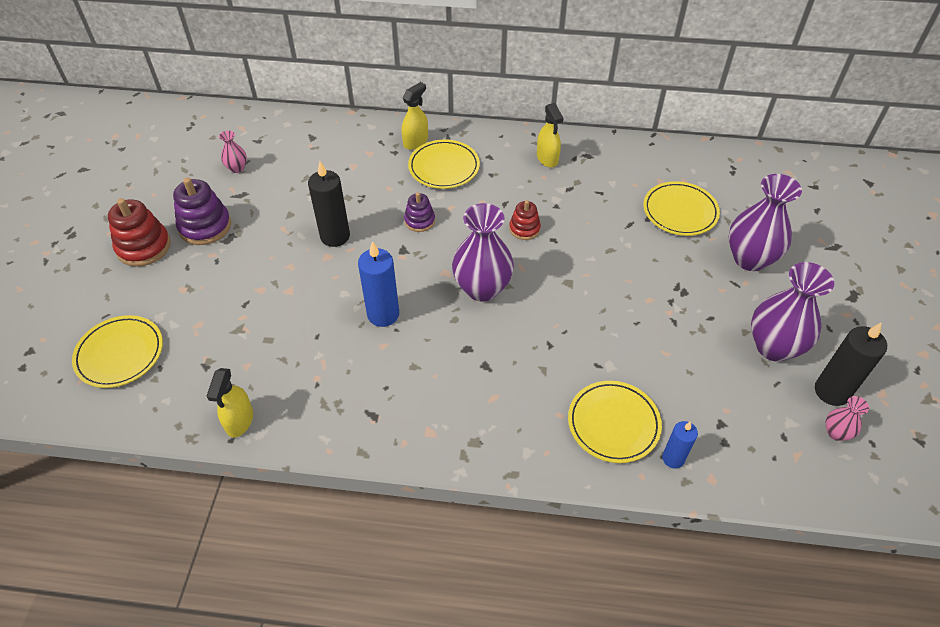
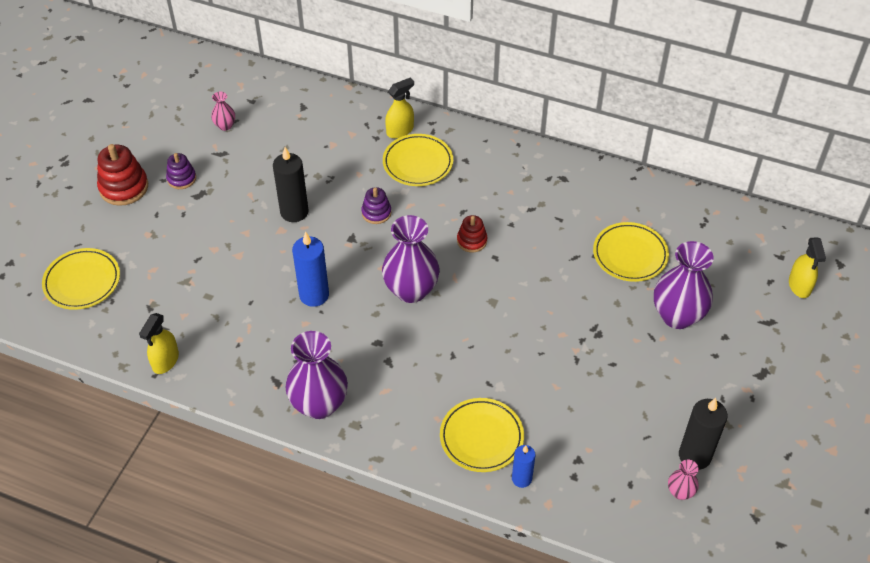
camera: 15 degrees right, 0 degrees up
(205, 226) = (181, 178): purple stacking toy -> purple stacking toy, size x0.60
(547, 158) = (522, 173): yellow spray bottle -> yellow spray bottle (799, 286)
(773, 347) = (660, 403): purple vase -> purple vase (319, 404)

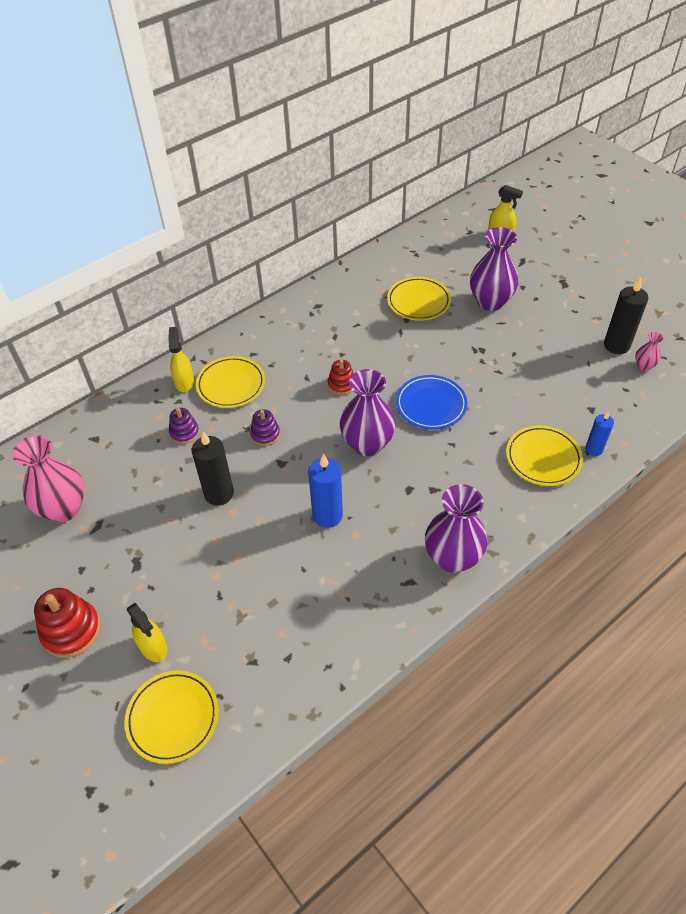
camera: 60 degrees left, 0 degrees up
(165, 361) = (330, 670): yellow spray bottle -> yellow spray bottle (153, 647)
(181, 178) = (102, 572): purple stacking toy -> purple stacking toy (184, 432)
(225, 126) = (64, 509): pink vase -> pink vase, size x2.12
(492, 320) = (431, 405): none -> blue plate

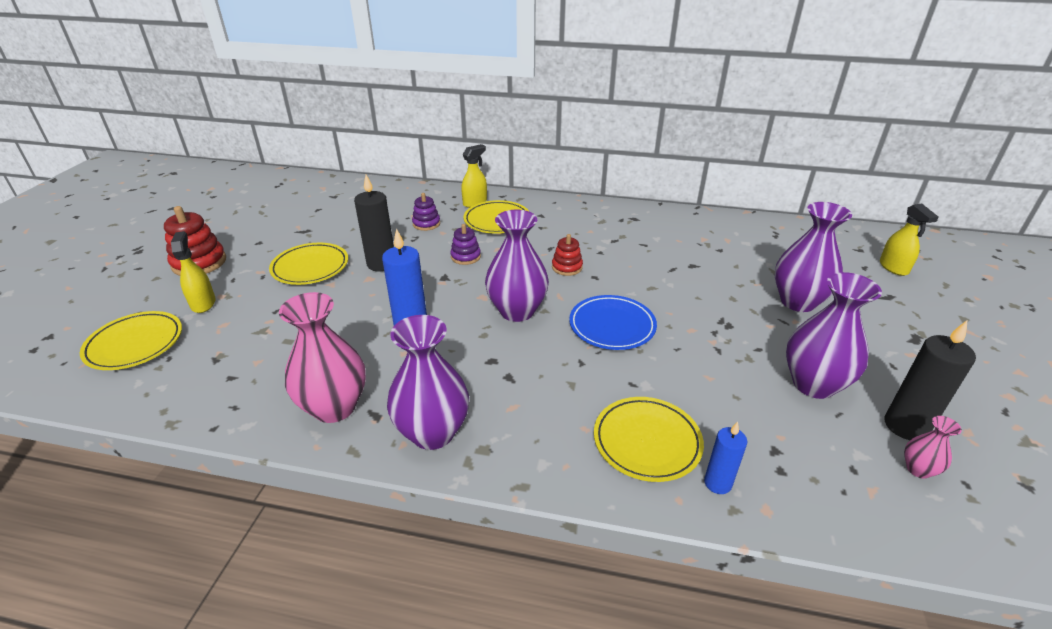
camera: 50 degrees right, 15 degrees down
(64, 509) = (308, 213): pink vase -> pink vase (334, 407)
(153, 647) = (203, 303): yellow spray bottle -> yellow spray bottle turned 150 degrees clockwise
(418, 302) = (723, 262): yellow plate -> yellow plate (310, 267)
(560, 354) = (813, 384): none -> purple vase

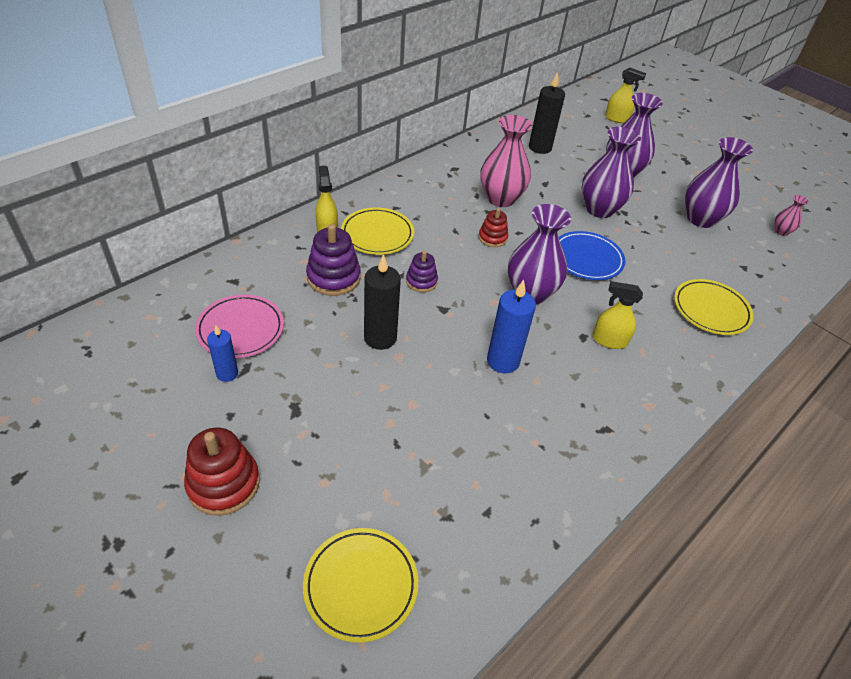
camera: 60 degrees left, 10 degrees up
(203, 303) = (326, 502): yellow spray bottle -> yellow spray bottle (609, 340)
(310, 267) = (334, 390): yellow plate -> none
(334, 407) = (580, 451): pink vase -> pink vase (500, 199)
(339, 215) = (240, 329): none -> pink plate
(426, 224) = (333, 277): purple stacking toy -> purple stacking toy, size x1.67
(433, 432) = (645, 405): purple vase -> purple vase (599, 209)
(717, 483) = (757, 303): blue candle -> blue candle (227, 374)
(905, 426) = (750, 213): black candle -> black candle (540, 147)

